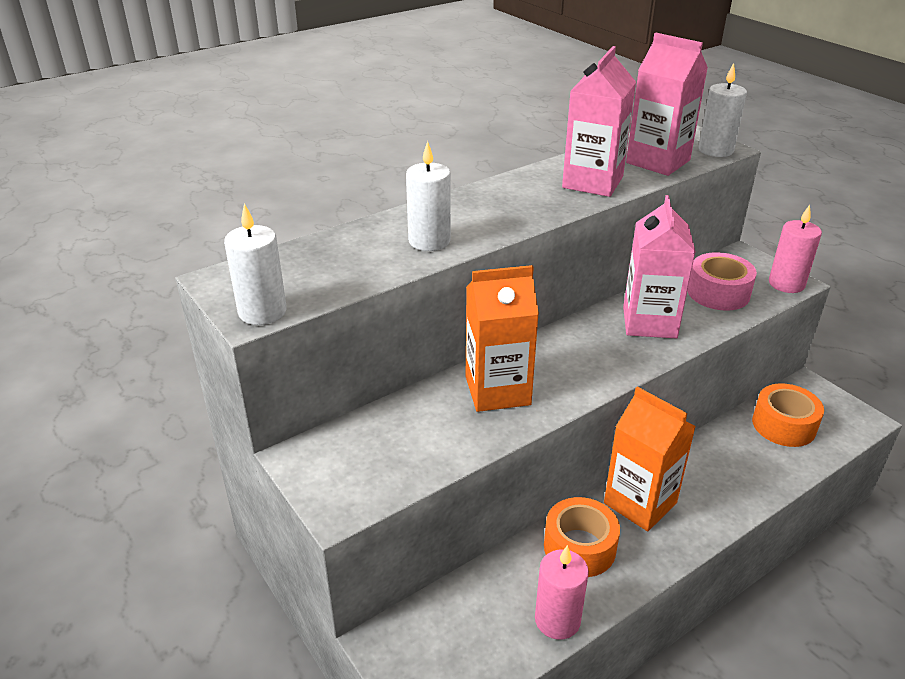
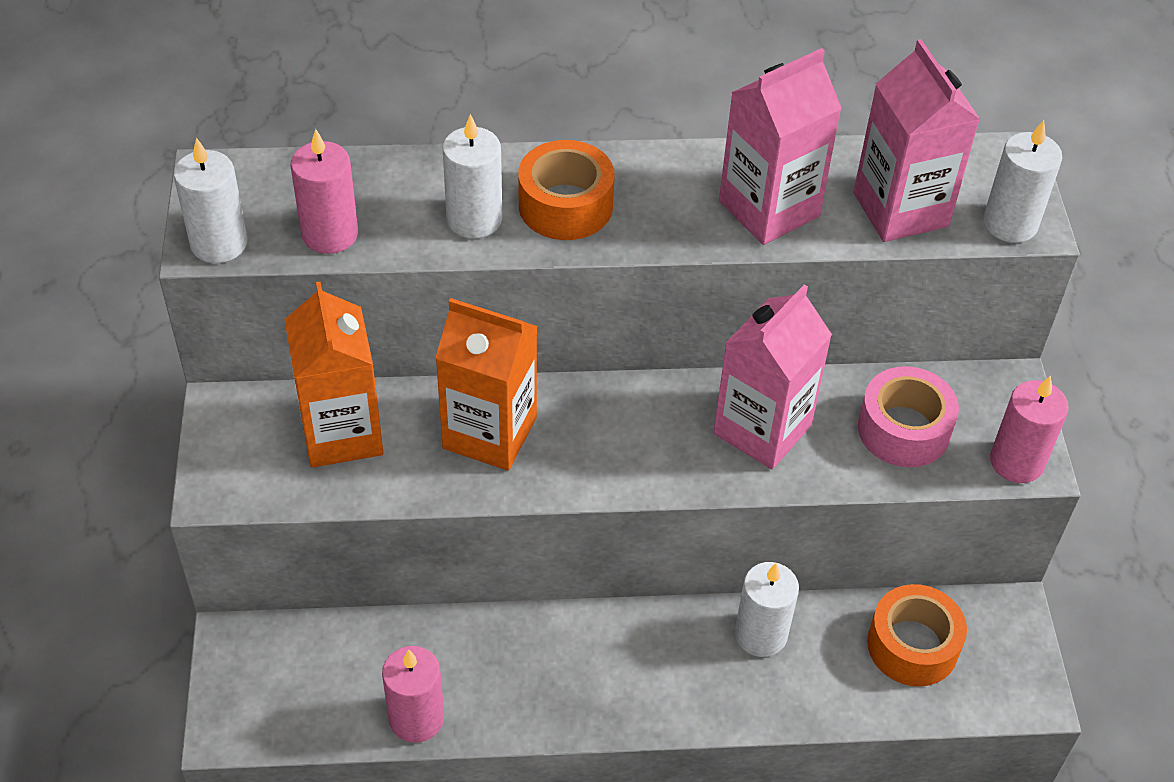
camera: 30 degrees right, 15 degrees up
(340, 279) = (330, 234): none -> pink candle
(579, 547) = (510, 656): orange tape -> orange tape (565, 205)
(640, 503) = (627, 644): orange carton -> orange carton (342, 433)
(705, 459) = (760, 634): none -> white candle

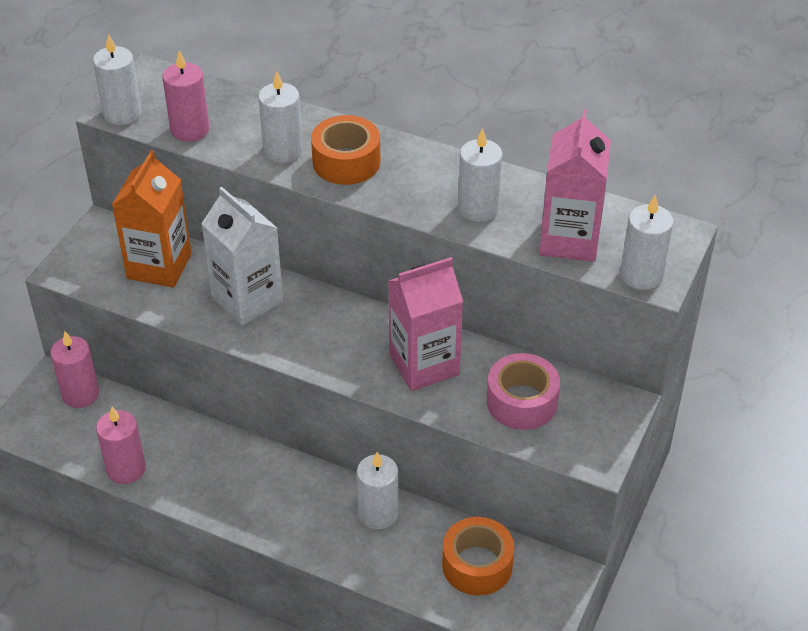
camera: 30 degrees right, 5 degrees down
(489, 433) = (247, 300): orange carton -> white carton
(769, 209) = (478, 208): pink carton -> white candle
(1016, 462) = (586, 453): pink candle -> pink candle (80, 394)

